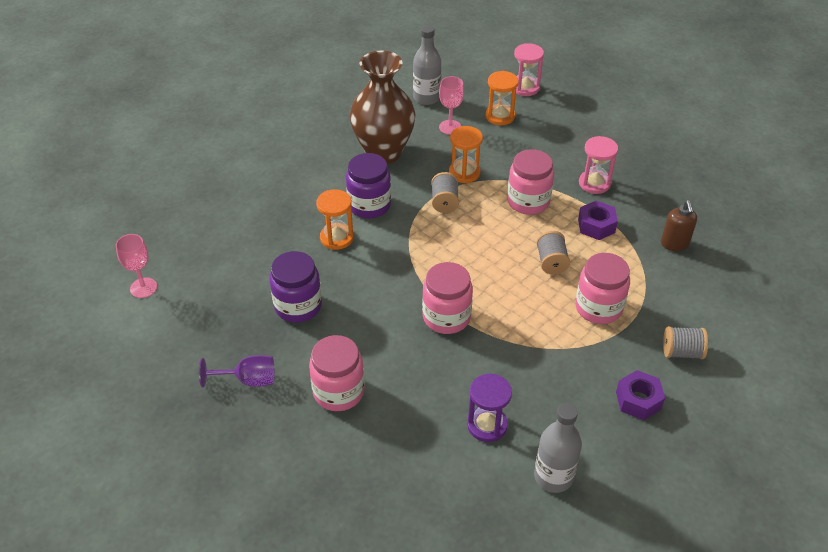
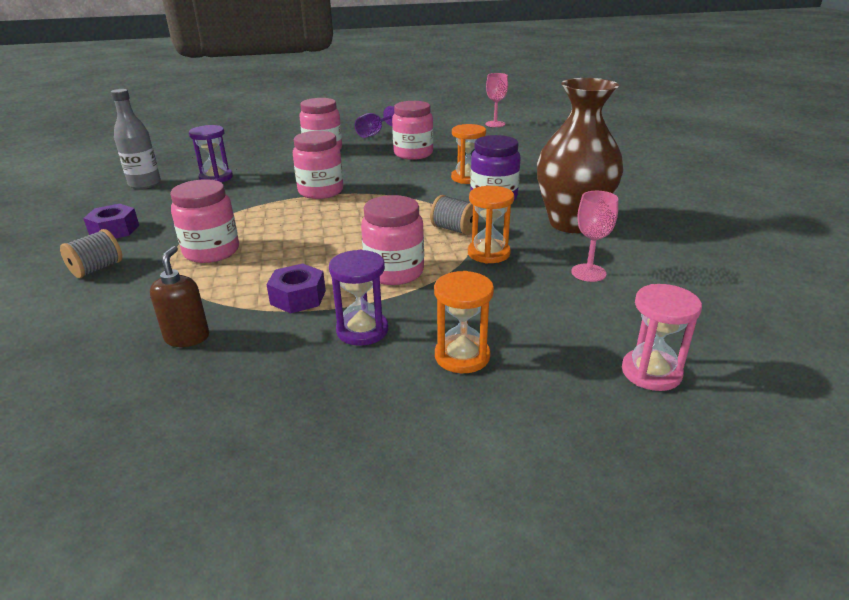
camera: 125 degrees right, 15 degrees down
(298, 306) = (413, 154): purple jar -> pink jar
(426, 98) = (672, 278): grey bottle -> none
(500, 116) = (584, 317): orange hourglass -> orange hourglass (462, 356)
(551, 262) = (297, 251): grey spool -> none
(594, 183) = (362, 330): pink hourglass -> purple hourglass
(674, 244) = (187, 337): brown soap dispenser -> brown soap dispenser turned 60 degrees clockwise

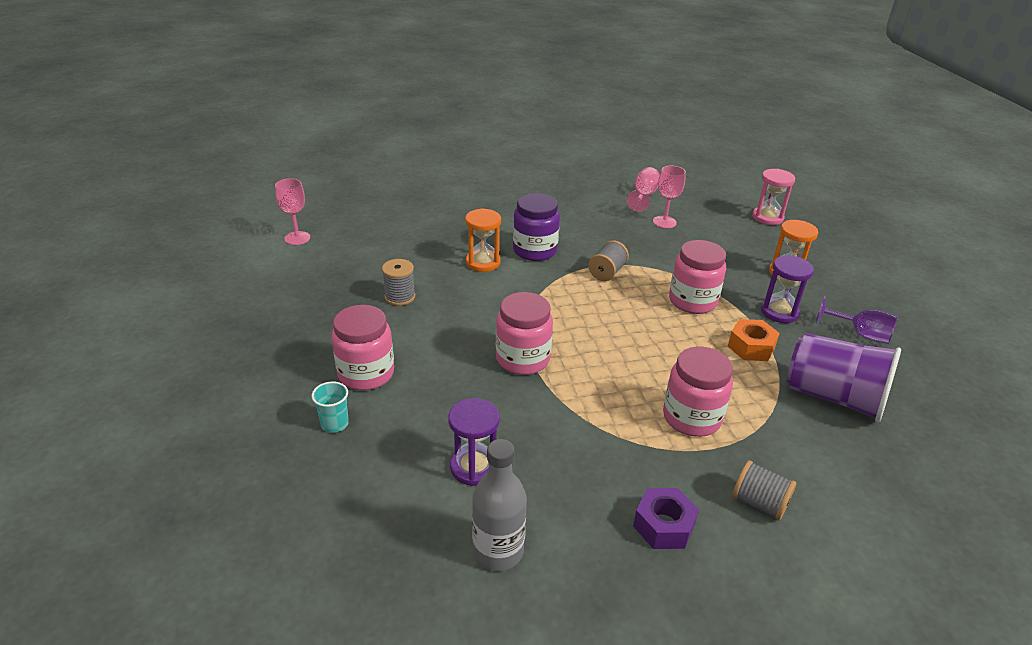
camera: 95 degrees left, 5 degrees up
(187, 337) = (833, 397): brown soap dispenser -> purple cup
(278, 146) = (335, 424): none -> turquoise cup
(298, 297) = (751, 347): purple nut -> orange nut
(374, 133) = (303, 332): purple goblet -> purple goblet (861, 334)
(413, 154) = (400, 297): pink jar -> grey spool
(488, 253) = (647, 258): orange hourglass -> none
(572, 223) = (584, 219): brown vase -> none
(663, 264) = (644, 196): none -> pink goblet

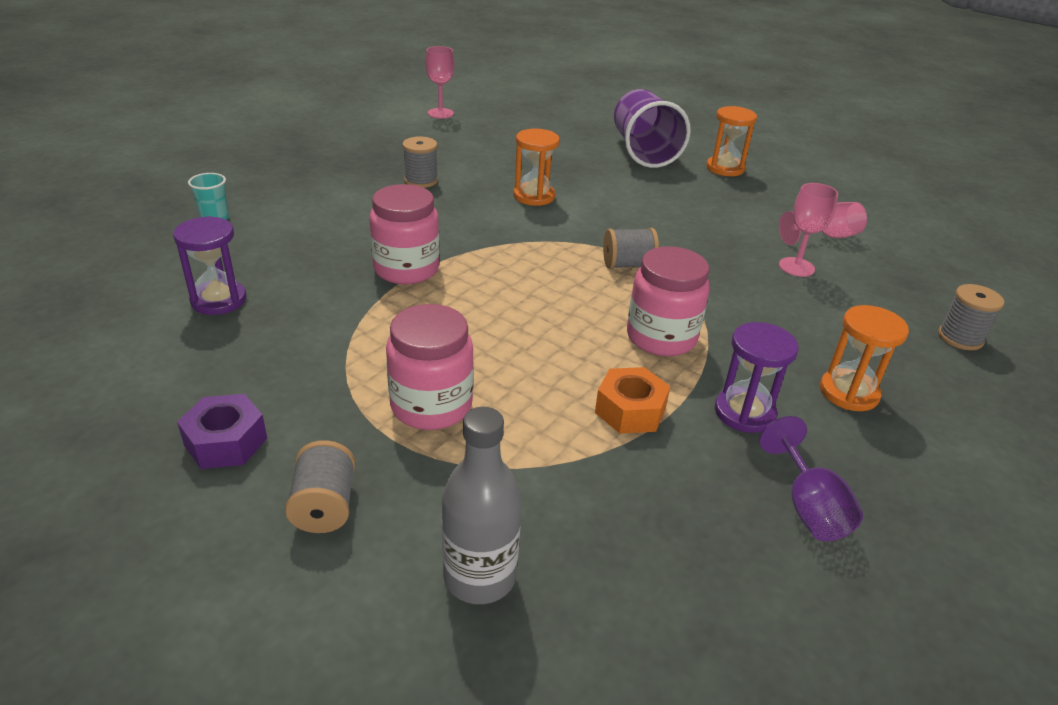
camera: 50 degrees right, 0 degrees up
(366, 374) = (294, 207): pink jar -> none
(498, 551) = (115, 352): grey bottle -> grey bottle (479, 577)
(532, 180) = (725, 168): none -> orange hourglass
(534, 250) = (599, 213): purple jar -> none
(767, 217) = (960, 338): pink hourglass -> grey spool
(833, 397) = (614, 517): purple cup -> purple cup (643, 151)

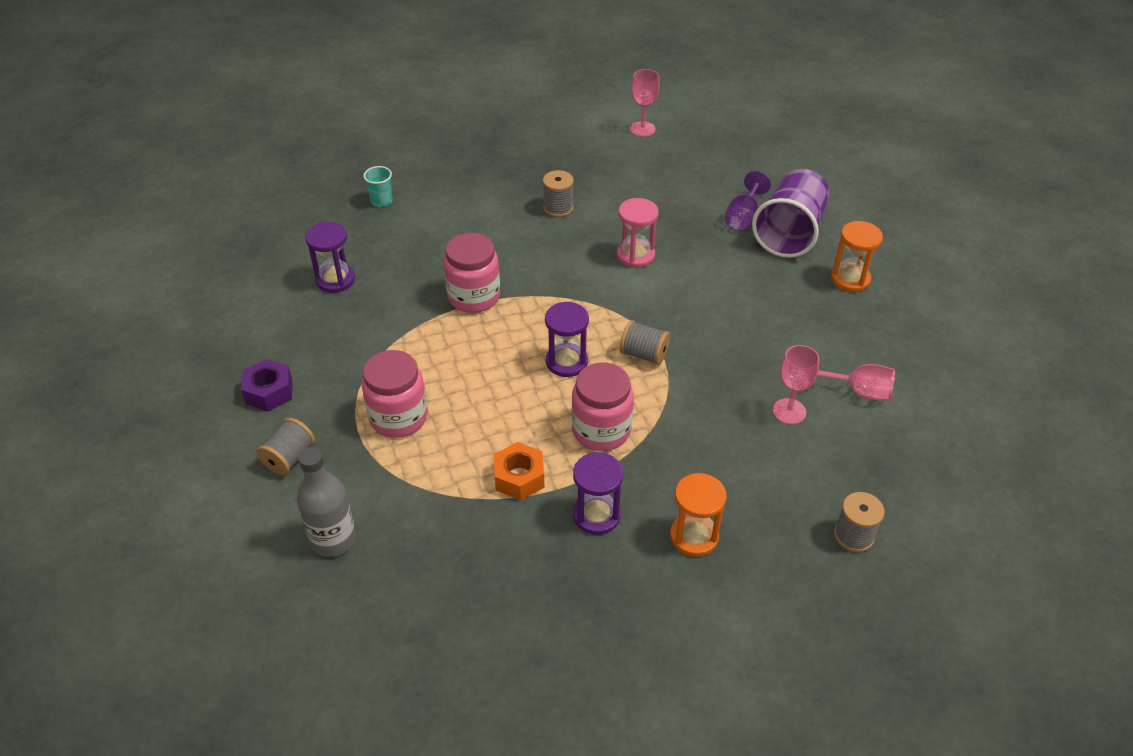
camera: 35 degrees right, 10 degrees up
(534, 196) = (635, 255): orange hourglass -> pink hourglass
(563, 293) = (566, 362): none -> purple hourglass
(808, 507) = (564, 598): purple goblet -> purple goblet (743, 217)

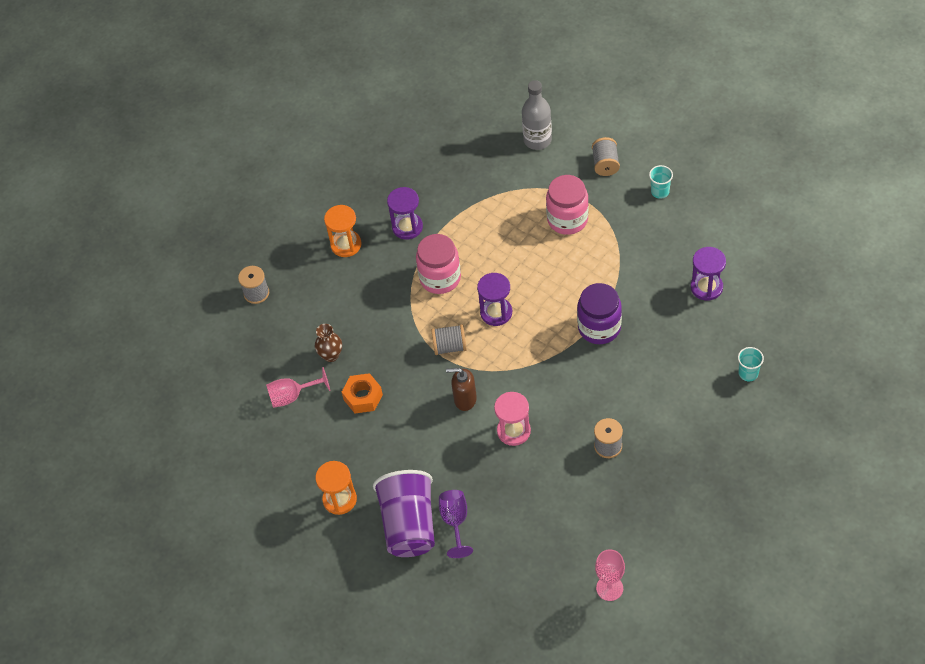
camera: 155 degrees right, 10 degrees up
(269, 392) = (660, 191): purple nut -> turquoise cup
(474, 297) = (599, 327): pink jar -> purple jar
(519, 477) = (466, 224): orange nut -> orange nut (363, 397)
(664, 301) = (465, 399): none -> brown soap dispenser
(789, 411) = (331, 355): pink goblet -> brown vase

